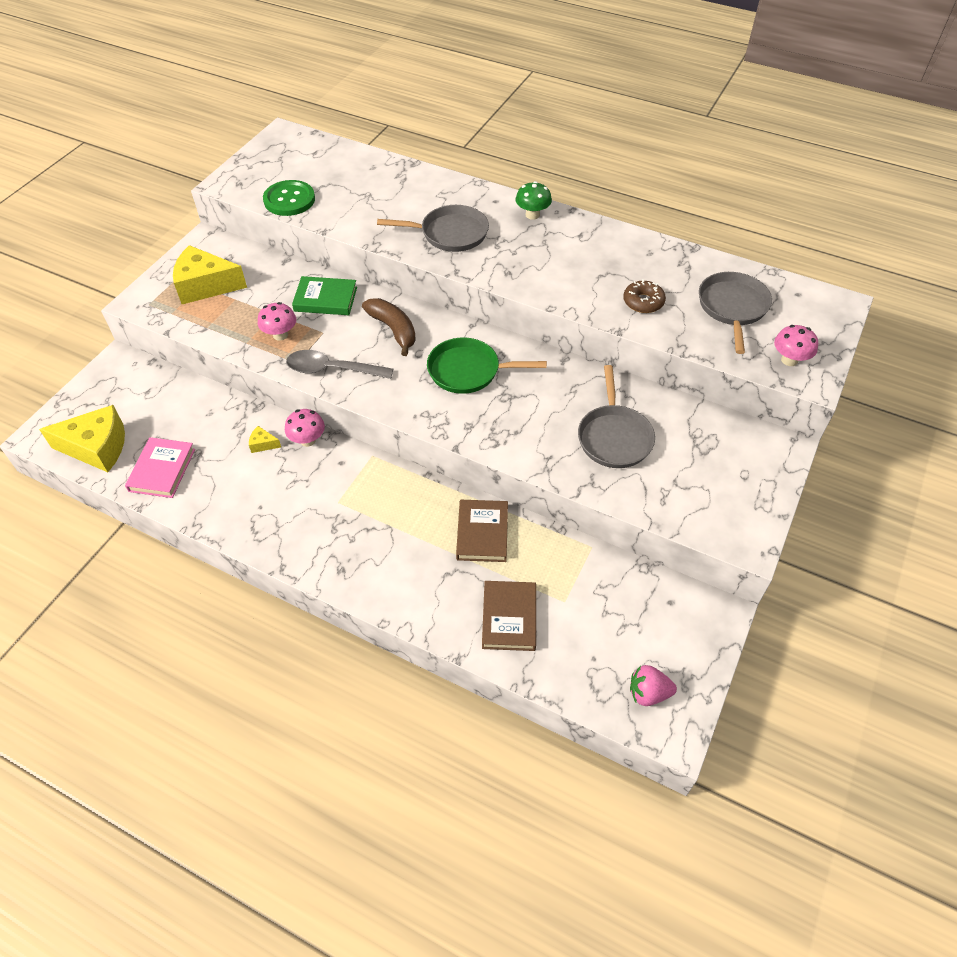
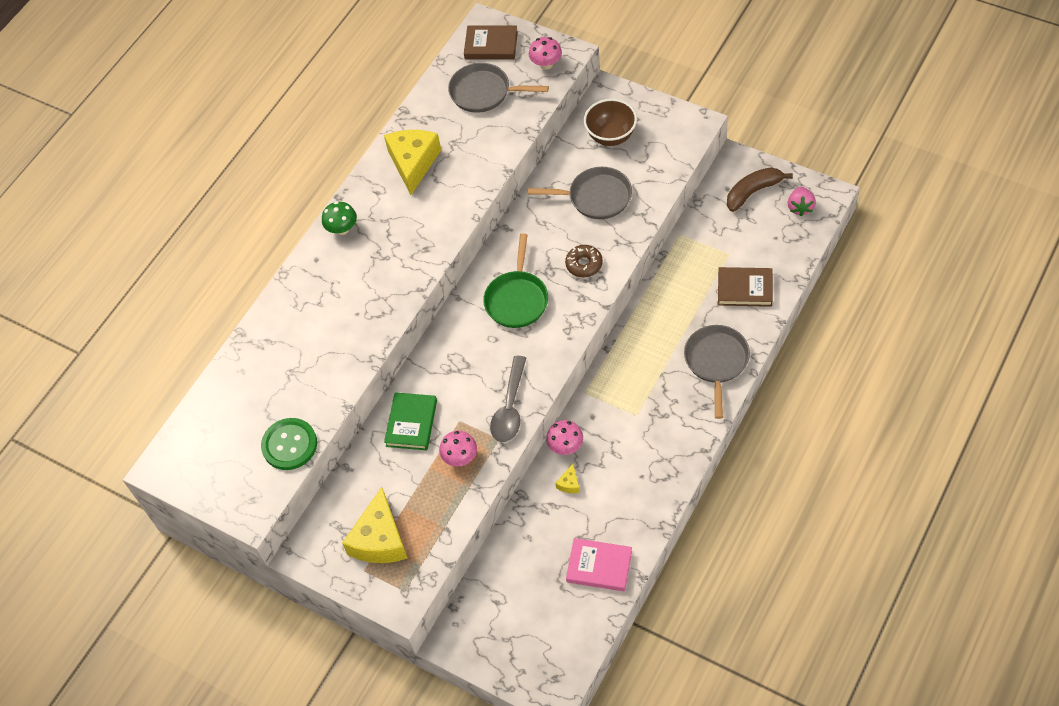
camera: 80 degrees left, 5 degrees up
(97, 447) = (570, 633): yellow cheese -> yellow cheese (413, 163)
(393, 330) = (460, 361): brown banana -> brown banana (753, 192)
(450, 234) = (364, 296): grey pan -> grey pan (716, 362)
(482, 533) = (667, 307): brown book -> brown book (491, 45)
(643, 302) = (472, 151): brown donut -> brown donut (584, 264)
(711, 451) = (611, 136): none -> brown bowl

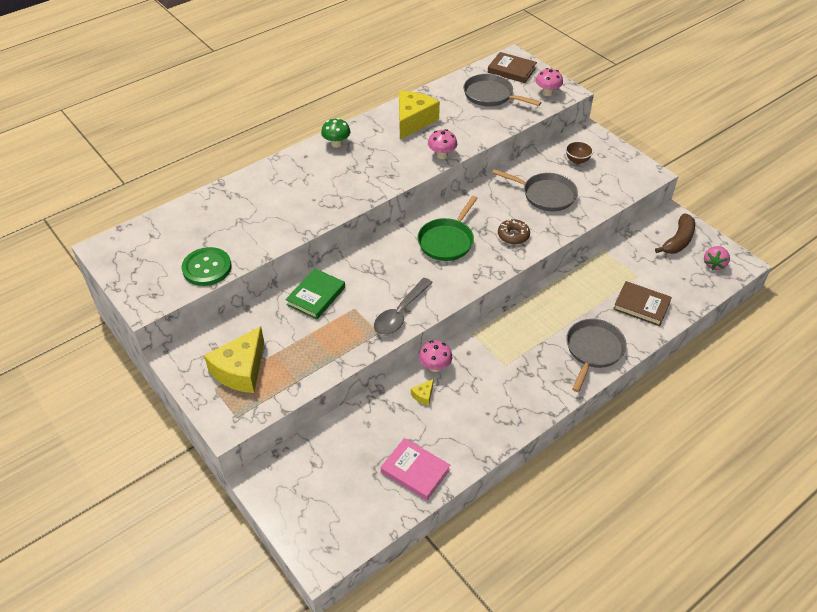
camera: 15 degrees right, 10 degrees down
(460, 458) = (340, 335): pink mushroom -> pink mushroom (442, 155)
(611, 136) = (577, 160): brown bowl -> brown bowl, size x0.62
(753, 192) = (678, 241): brown banana -> brown banana turned 135 degrees clockwise

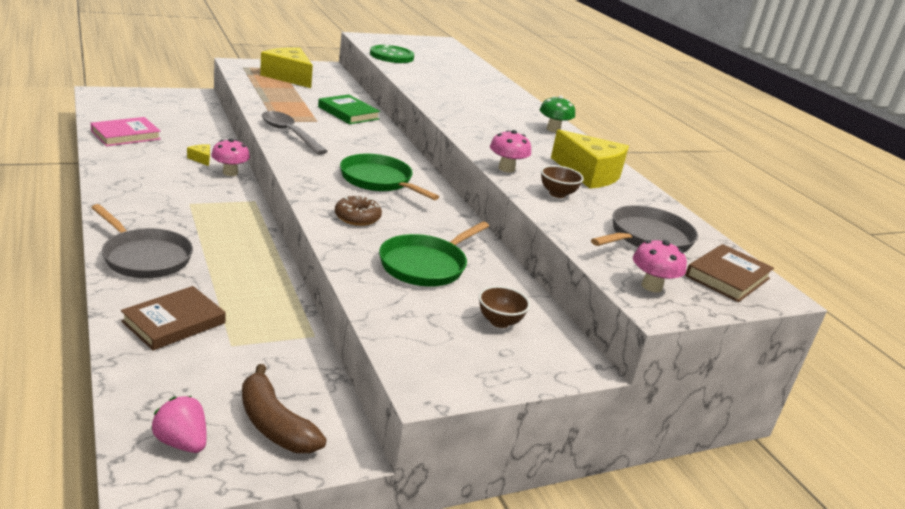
camera: 100 degrees right, 20 degrees down
(462, 131) = (557, 194): none -> brown bowl
(545, 195) = (426, 265): grey pan -> green pan

